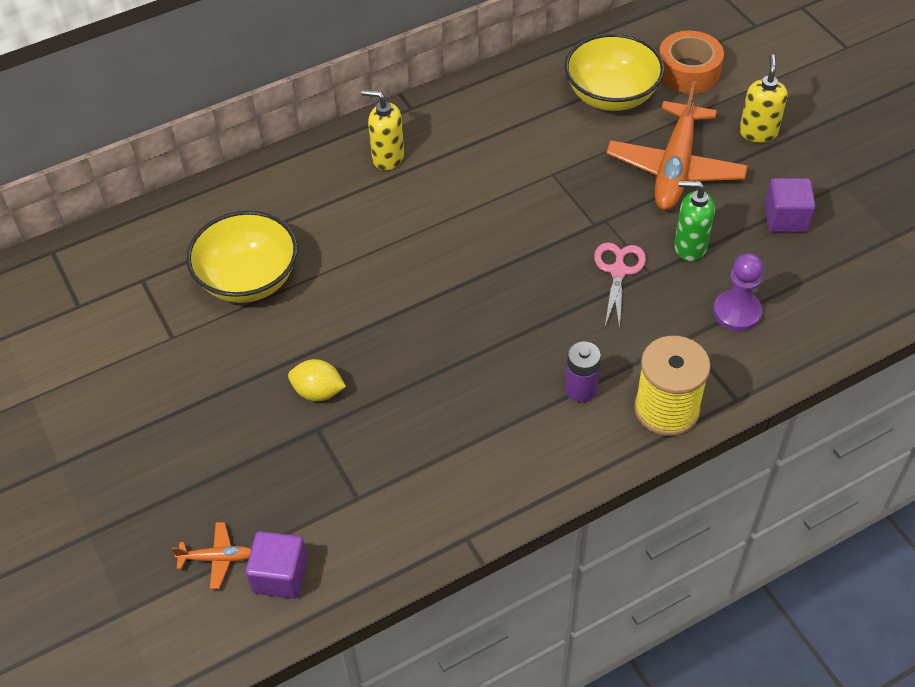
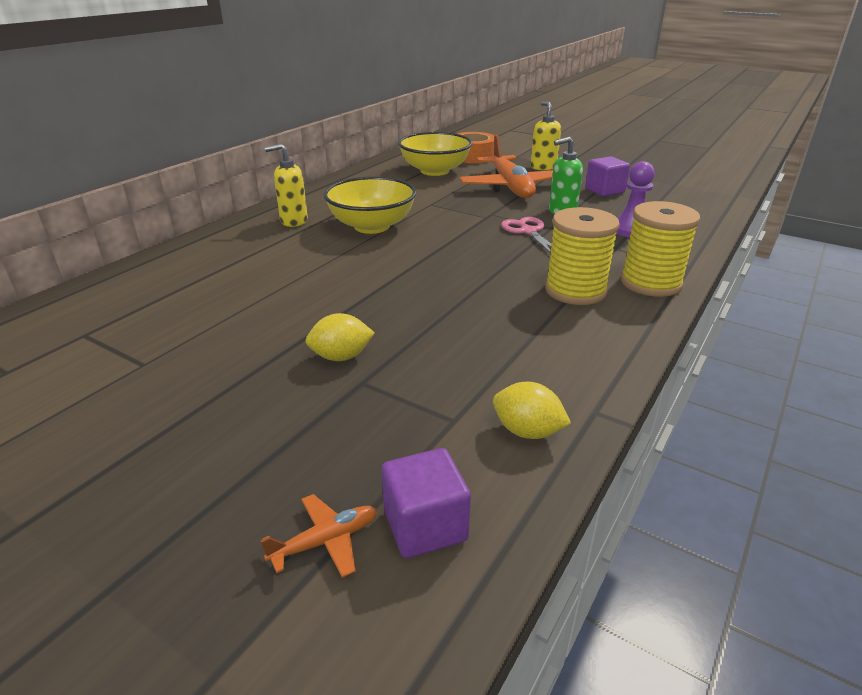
camera: 30 degrees left, 20 degrees down
(248, 279) = (210, 306): yellow bowl -> yellow bowl (372, 226)
(401, 533) = (527, 431): none -> yellow lemon
(580, 389) = (575, 290): purple battery -> yellow spool

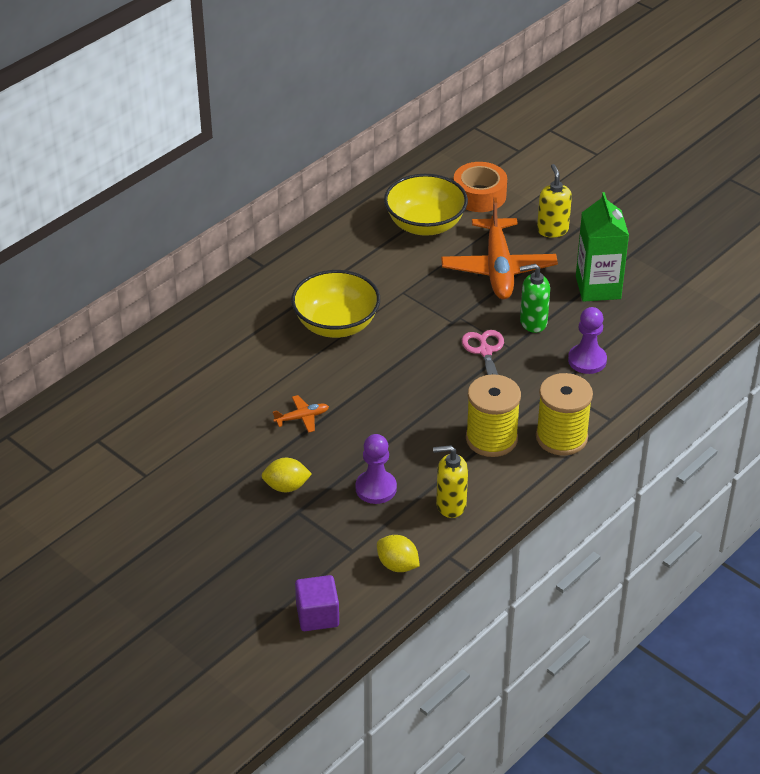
camera: 10 degrees right, 10 degrees up
(293, 221) = (261, 307): yellow soap dispenser -> yellow soap dispenser (450, 505)
(326, 541) = (262, 616): orange plane -> orange plane (302, 418)
(460, 347) = (376, 488): none -> purple pawn
(604, 190) = (598, 287): purple cube -> green carton

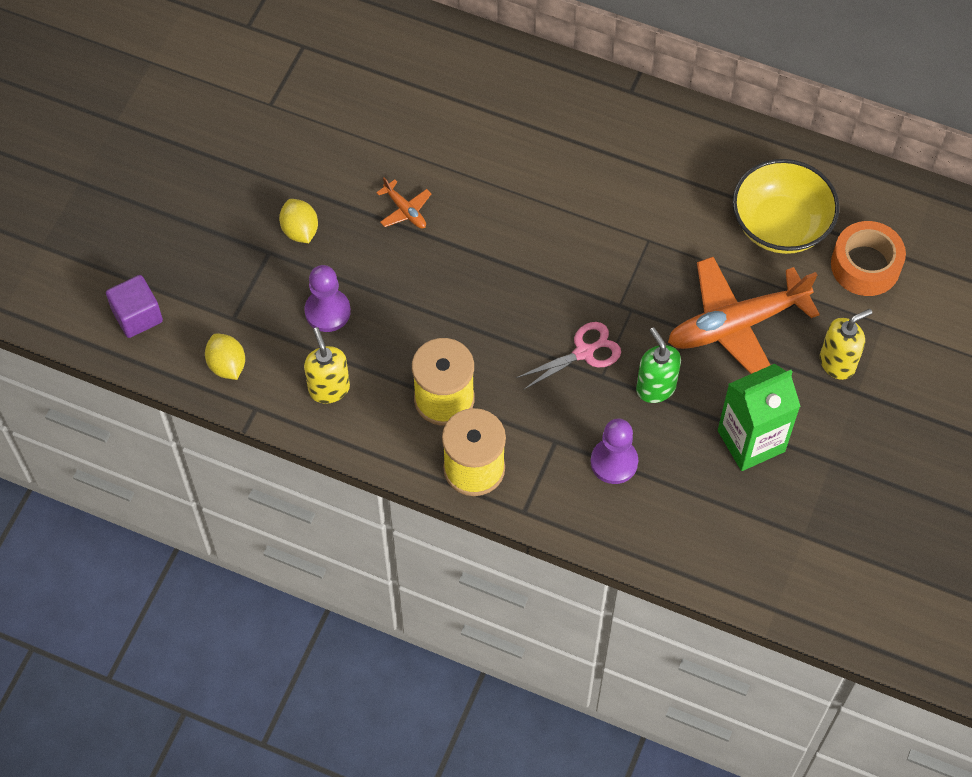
camera: 70 degrees right, 20 degrees up
(336, 325) = (564, 193): yellow bowl -> none
(397, 565) = (227, 365): yellow lemon -> yellow lemon turned 45 degrees counterclockwise

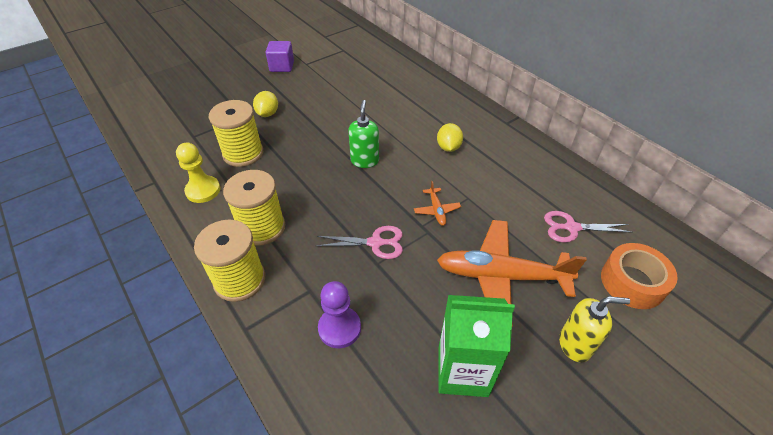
camera: 30 degrees right, 15 degrees down
(137, 316) = (151, 116): purple cube -> purple cube (282, 66)
(227, 365) = (165, 155): yellow lemon -> yellow lemon (448, 147)
(327, 311) = (243, 153): purple pawn -> yellow spool
(329, 388) = (203, 190): yellow soap dispenser -> yellow pawn
(405, 210) = (331, 126): orange plane -> orange plane (436, 210)
(655, 388) = (410, 290): green soap dispenser -> green soap dispenser (365, 161)
(780, 225) = (571, 227): yellow bowl -> pink scissors

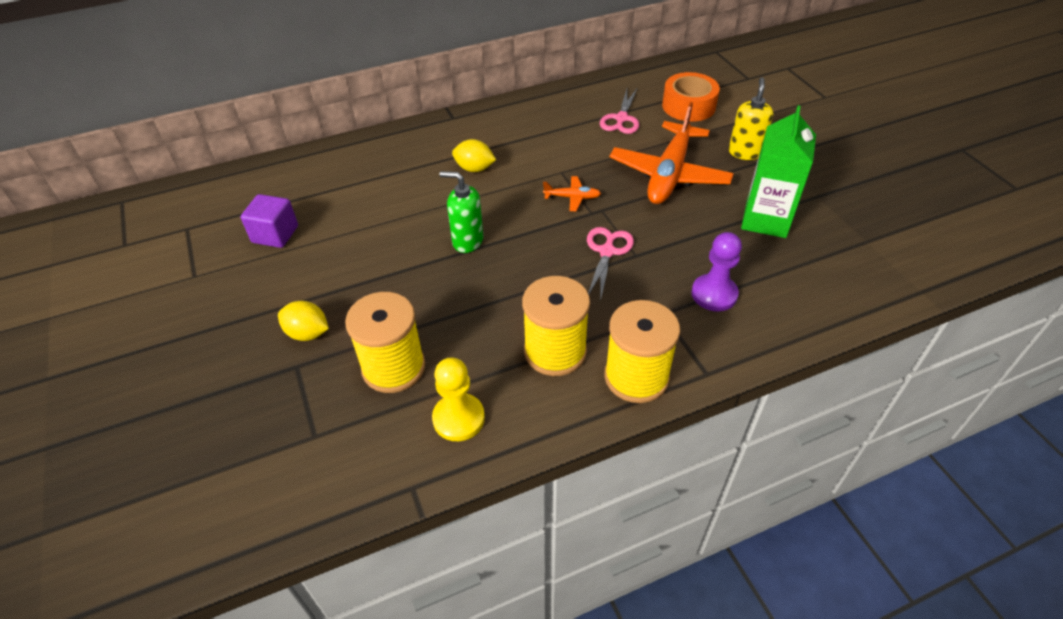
camera: 75 degrees left, 0 degrees up
(282, 66) = (179, 307): purple cube -> purple cube (275, 234)

